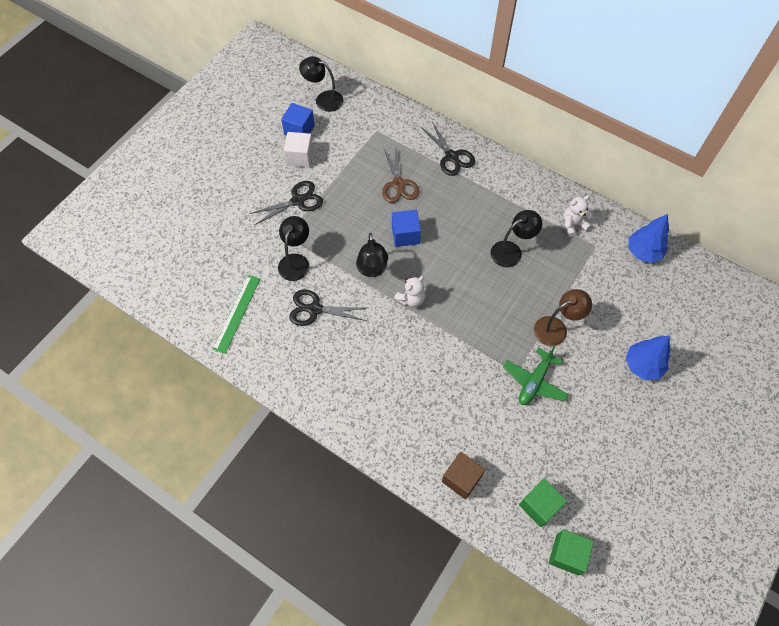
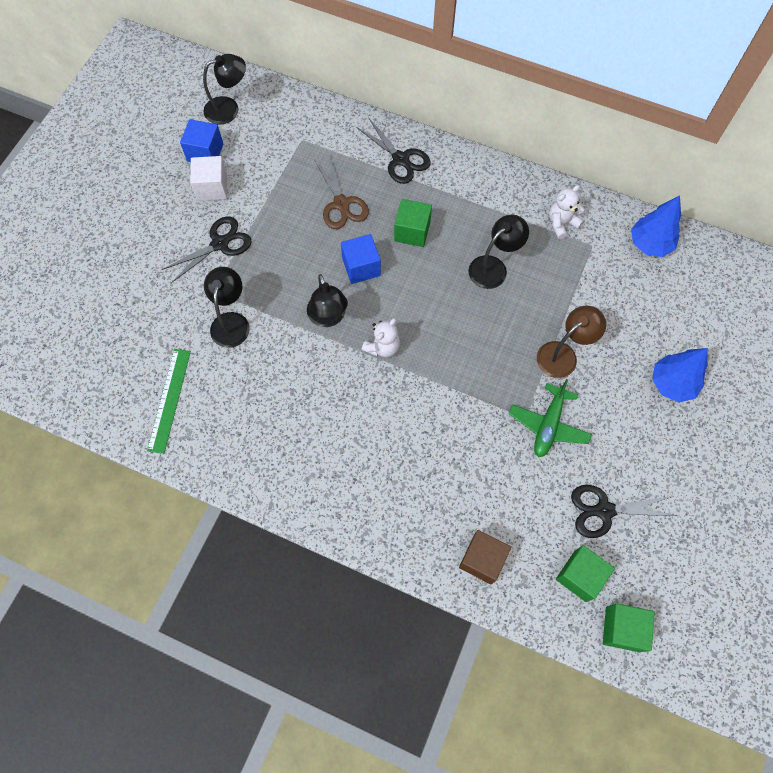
camera: 10 degrees left, 5 degrees up
(315, 309) = (266, 379): black scissors -> black scissors (604, 510)
(323, 99) = (229, 108): black lamp -> black lamp turned 150 degrees clockwise
(451, 213) = (412, 231): none -> green cube

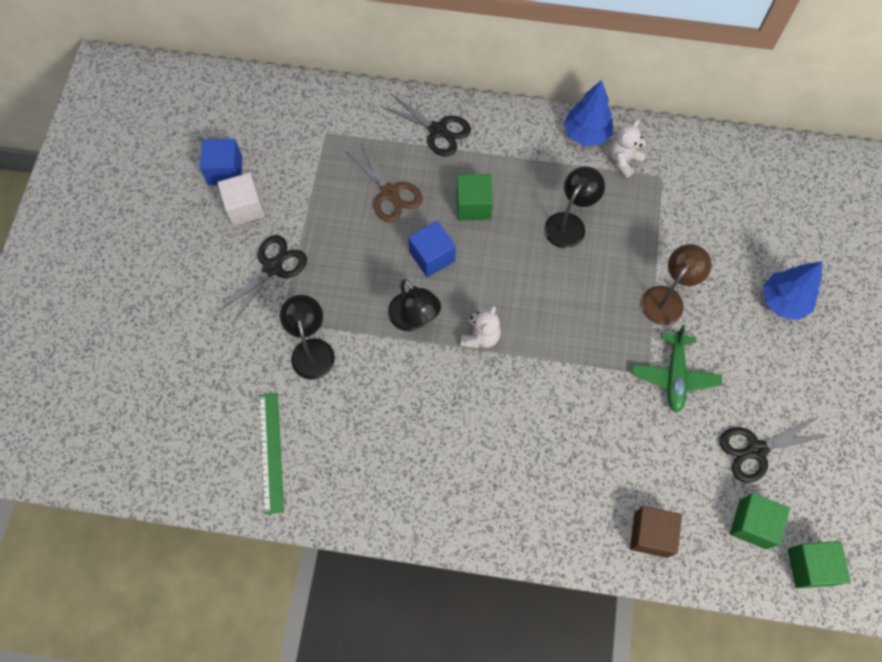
camera: 15 degrees left, 0 degrees up
(229, 108) = (236, 116): black lamp -> none
(650, 244) = (718, 161): blue tree -> blue tree (586, 134)

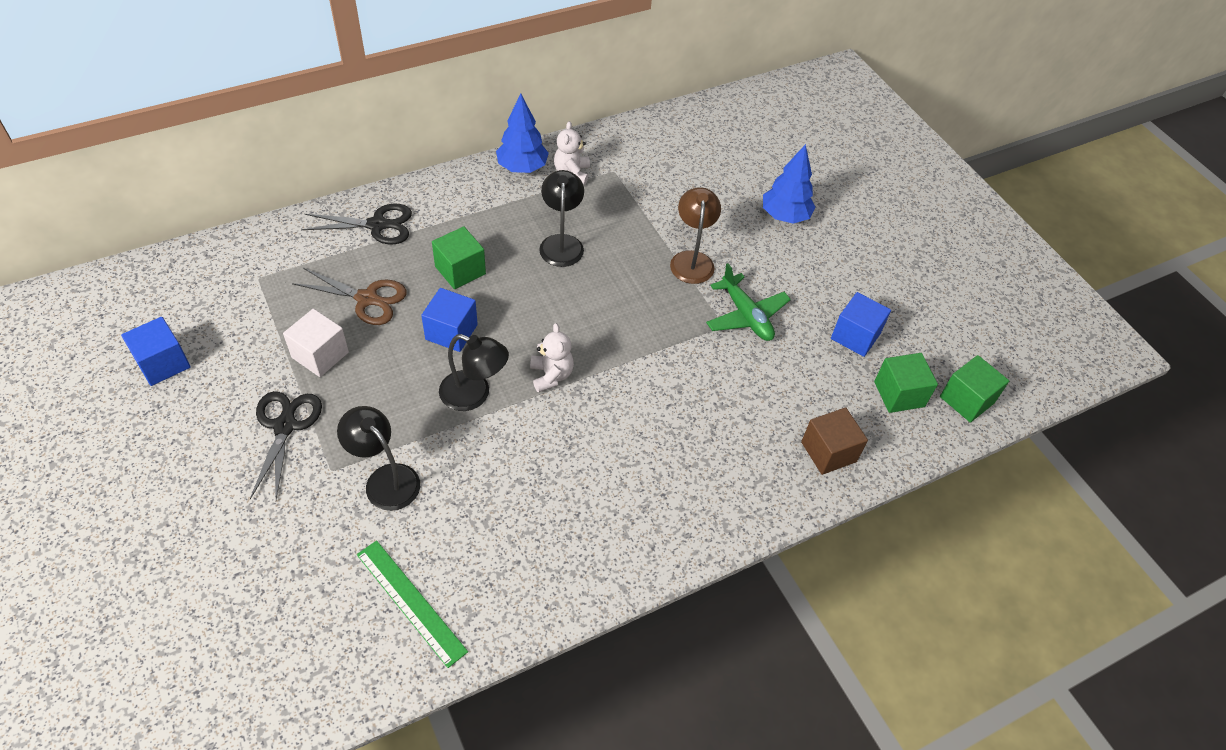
camera: 40 degrees left, 15 degrees down
(245, 207) = (211, 386): white cube -> white cube (320, 355)
(756, 450) = (855, 336): black scissors -> blue cube

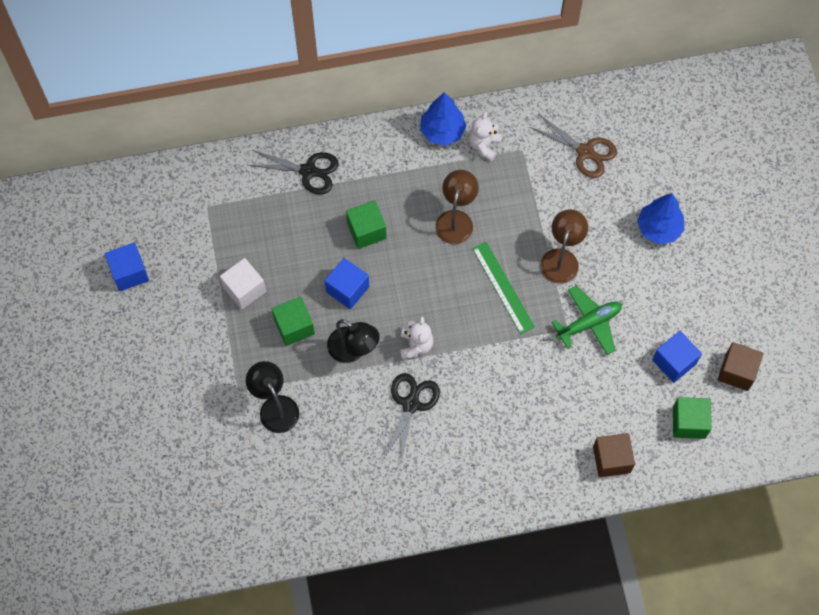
camera: 20 degrees right, 15 degrees up
(285, 426) = (210, 346): black scissors -> black scissors (410, 404)
(367, 299) = (288, 244): brown scissors -> brown scissors (585, 152)
(411, 602) = (276, 504): green ruler -> green ruler (503, 287)
(561, 243) = (456, 219): black lamp -> brown lamp
(746, 316) = (589, 323): green plane -> green plane turned 105 degrees counterclockwise
(927, 333) = (737, 371): none -> brown cube
(966, 400) = (743, 440): green cube -> green cube (294, 327)

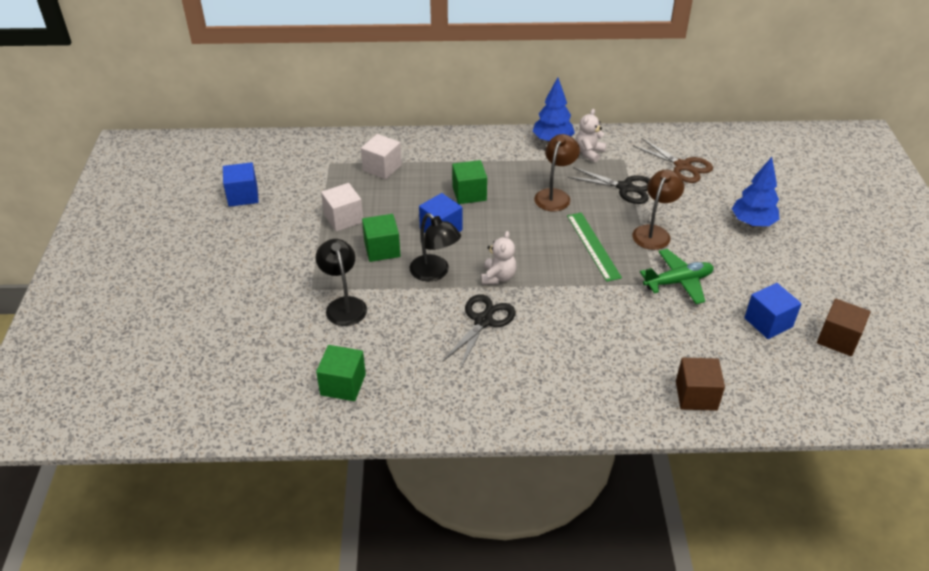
camera: 10 degrees right, 25 degrees down
(266, 205) = (382, 168): none -> white cube
(308, 171) = (426, 151): black scissors -> black scissors (625, 188)
(689, 422) = (785, 375): green cube -> green cube (343, 384)

